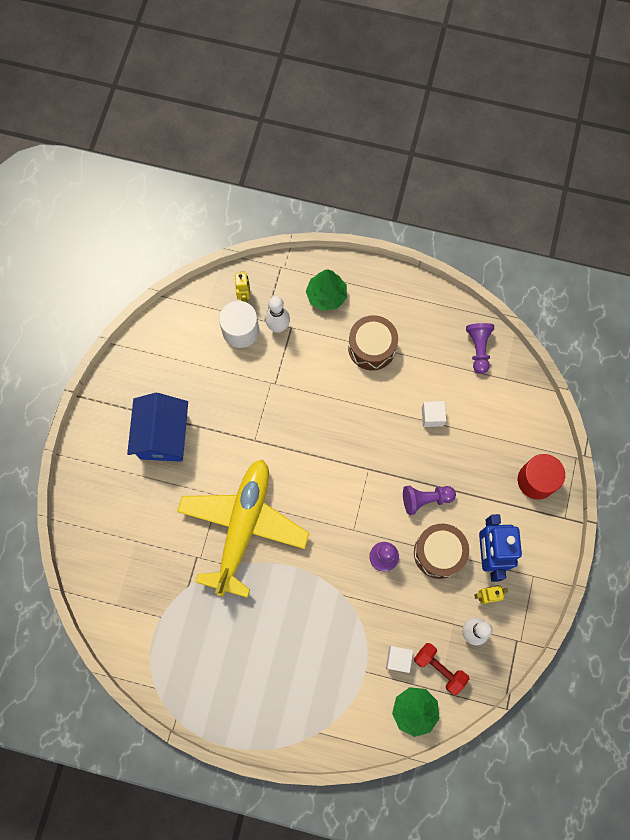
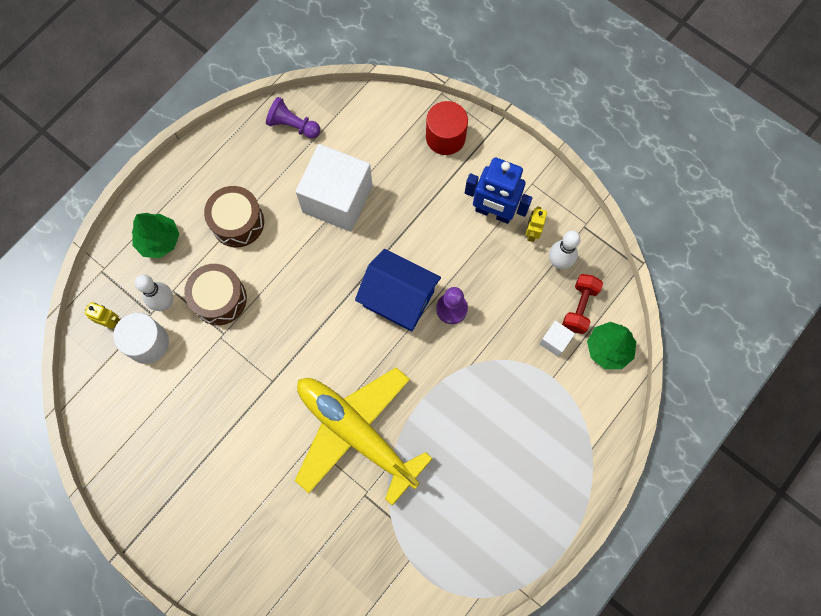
camera: 65 degrees left, 0 degrees up
(163, 436) = (218, 474): blue house -> blue house (398, 298)
(425, 499) = (415, 244): purple pawn -> none
(432, 416) = (337, 199): white cube -> white cube, size x2.43
(439, 553) = (472, 256): brown drum -> brown drum (219, 299)
(439, 668) = (579, 307): red dumbbell -> red dumbbell turned 45 degrees counterclockwise

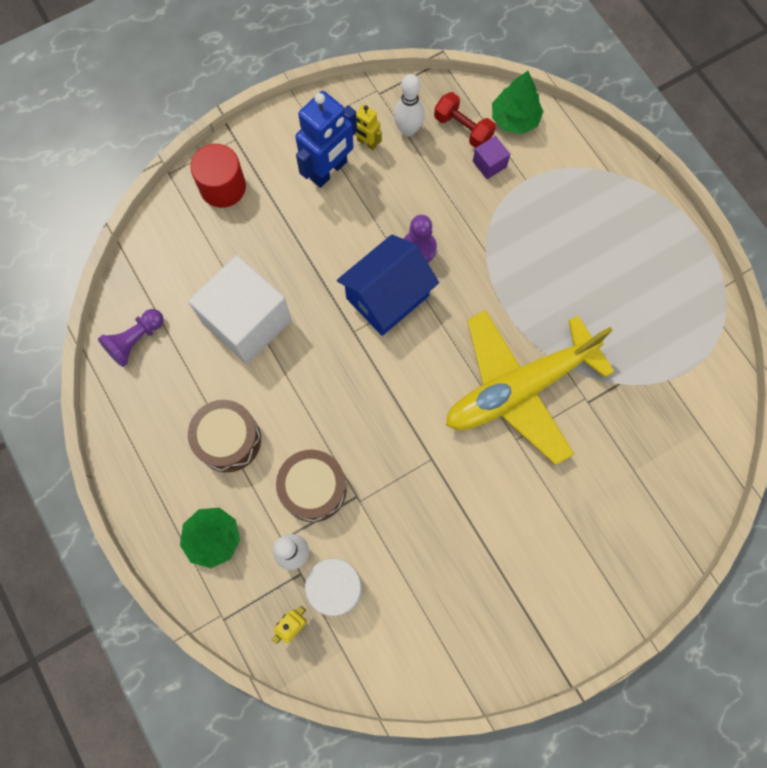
camera: 70 degrees left, 0 degrees up
(554, 341) = (489, 164): white cube -> purple cube

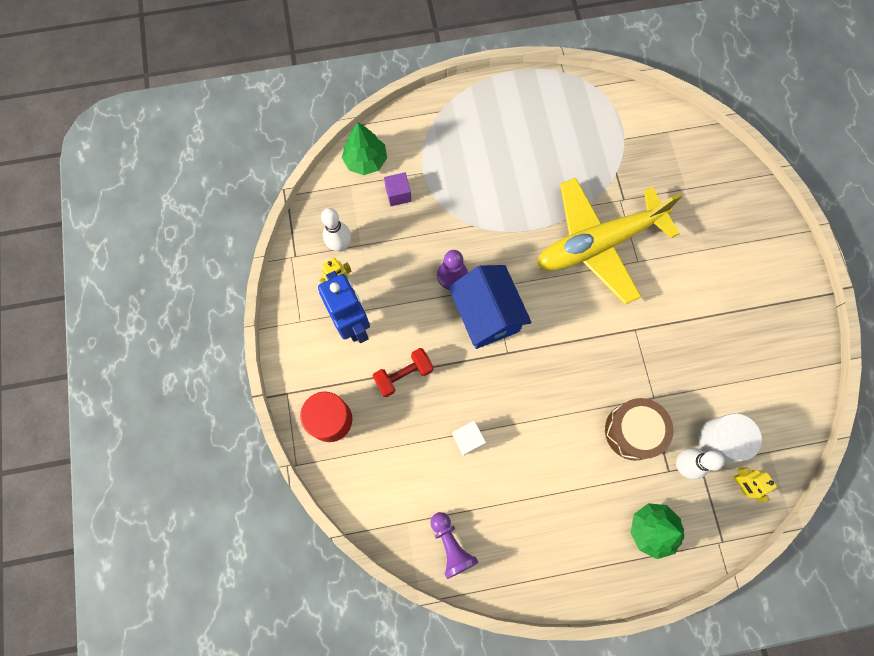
camera: 70 degrees left, 0 degrees up
(228, 440) = (570, 489): brown drum -> none
(247, 322) = (468, 439): white cube -> white cube, size x0.41
(463, 129) = (357, 202): red dumbbell -> red dumbbell (404, 375)
(519, 389) = (598, 244): yellow plane -> yellow plane turned 75 degrees clockwise

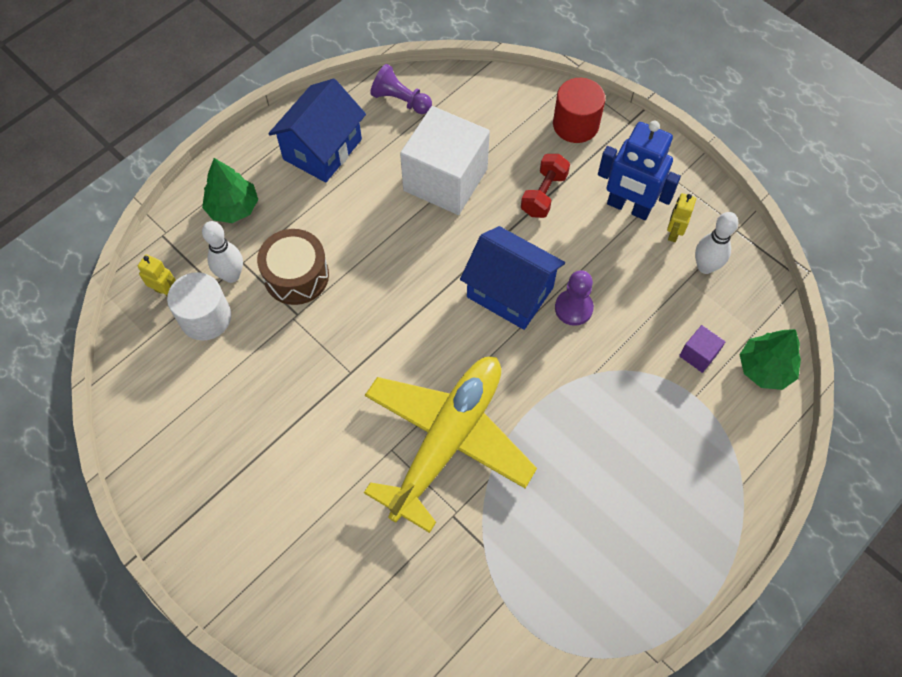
camera: 145 degrees right, 10 degrees down
(468, 439) = (445, 180): white cube -> white cube, size x2.43
(547, 539) = (322, 149): none -> blue house

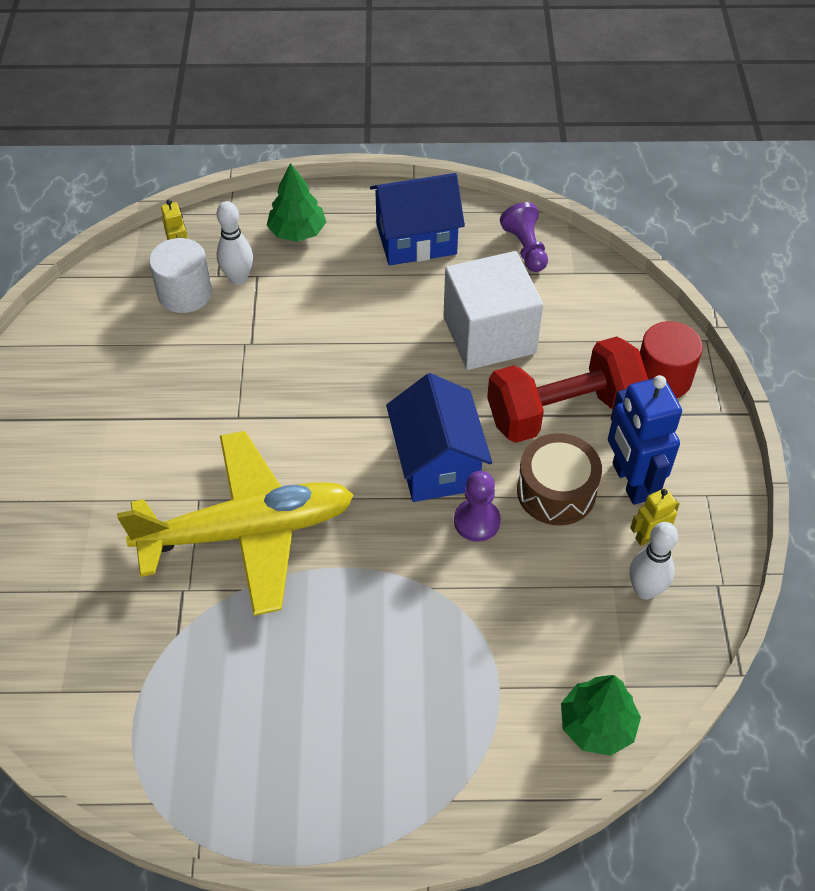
camera: 45 degrees right, 10 degrees down
(296, 276) = (284, 315): brown drum -> brown drum (556, 491)
(544, 194) = (562, 411): red dumbbell -> red dumbbell, size x1.90
(698, 354) = (545, 656): purple cube -> none

